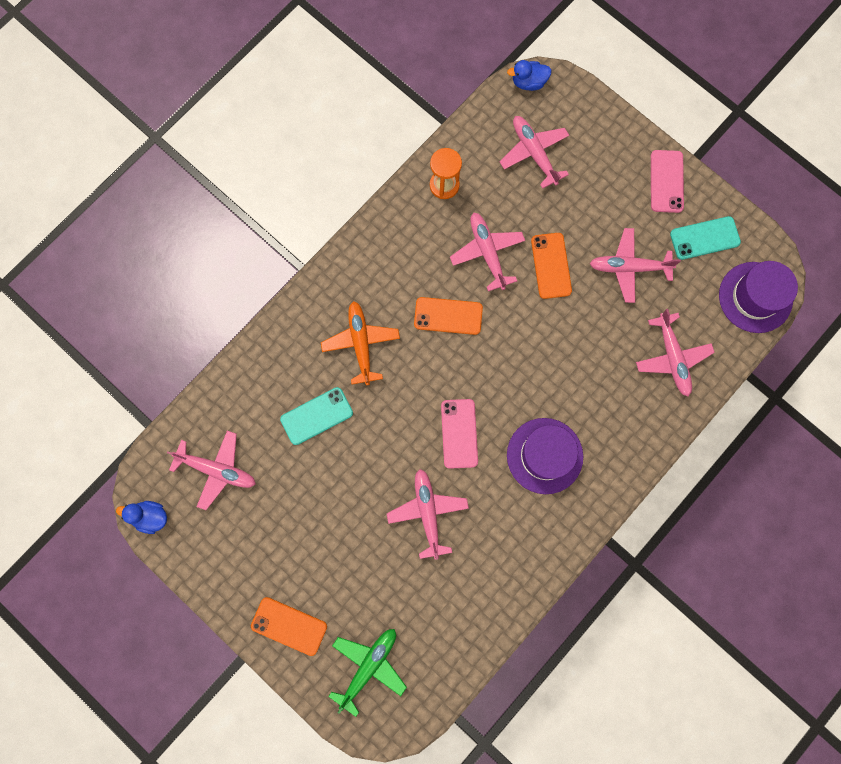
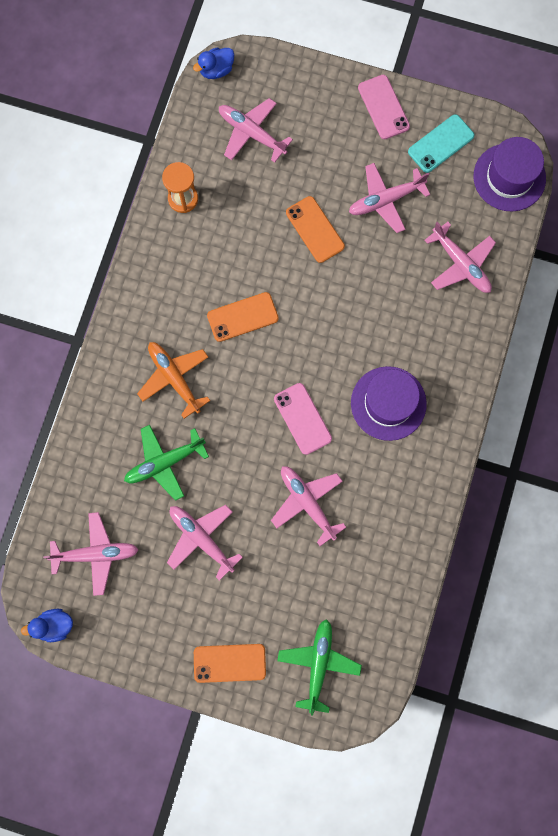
camera: 25 degrees left, 0 degrees up
(316, 416) = (165, 462): turquoise phone -> green plane
(487, 253) = (251, 243): pink plane -> pink plane (201, 539)

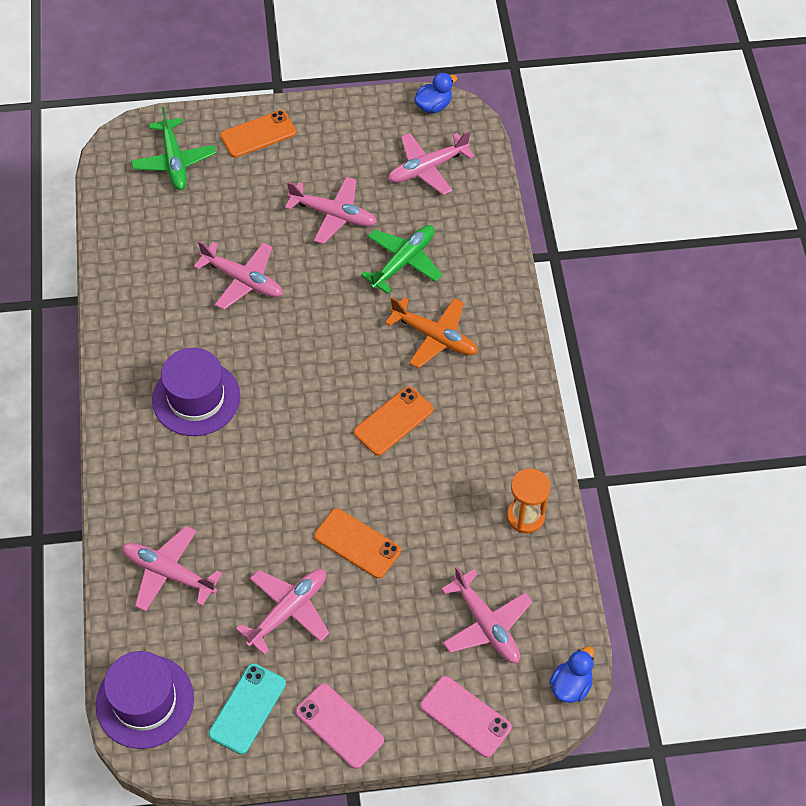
camera: 155 degrees right, 20 degrees down
(252, 133) = (486, 624): pink plane -> pink plane turned 45 degrees clockwise
(302, 418) = (282, 350): pink phone -> pink phone (465, 716)

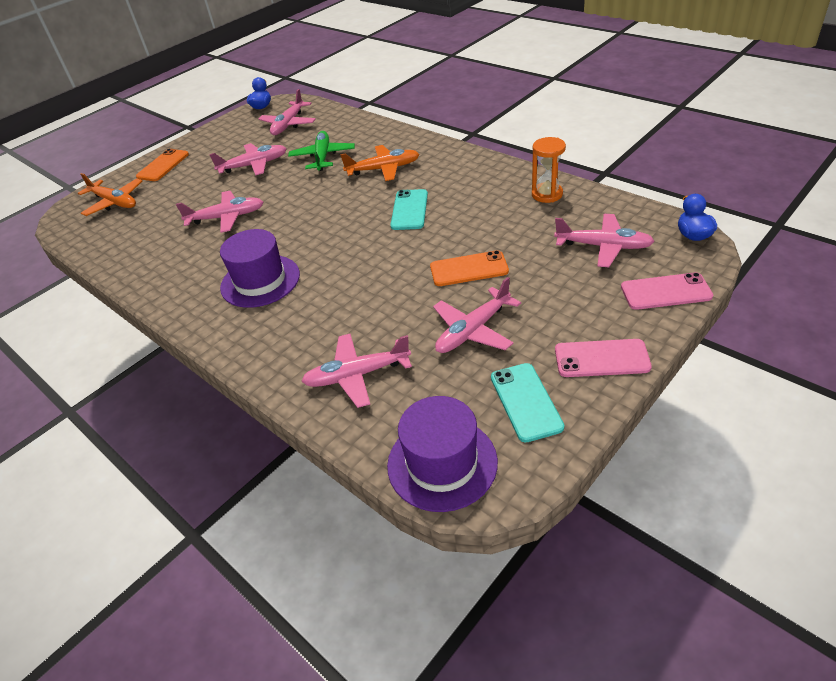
camera: 35 degrees left, 15 degrees down
(174, 161) = (114, 202): green plane -> orange plane
(288, 611) = (473, 330): pink plane -> pink plane turned 135 degrees counterclockwise
(393, 421) = (409, 210): orange phone -> turquoise phone

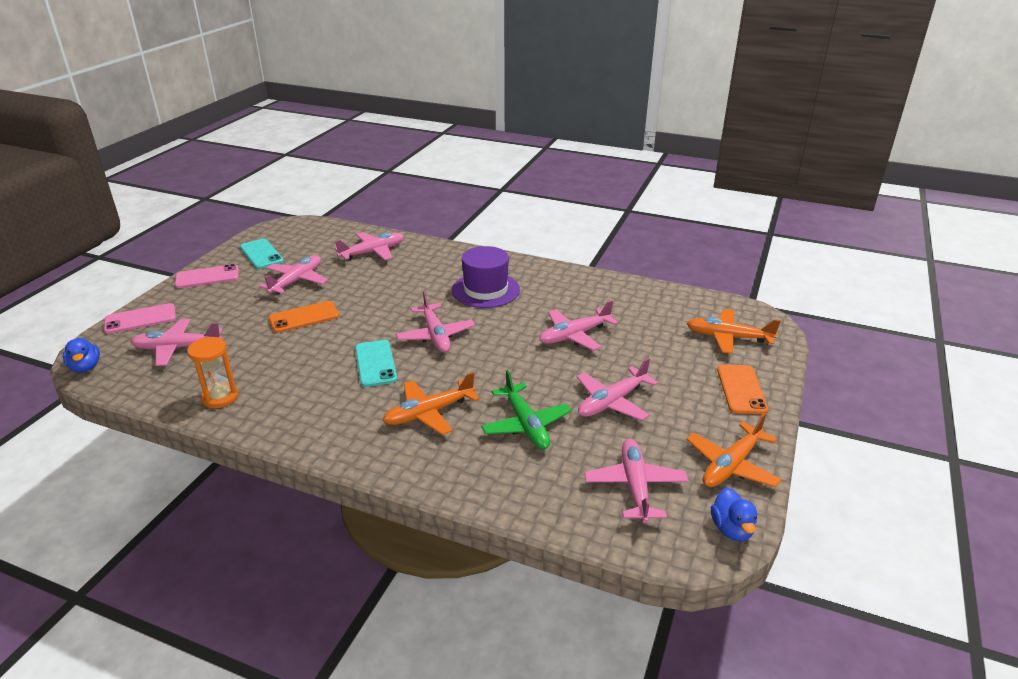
camera: 155 degrees right, 10 degrees down
(227, 129) = (731, 465): none -> orange plane
(344, 231) = (435, 335): none -> pink plane
(442, 463) = (309, 229): purple hat -> none

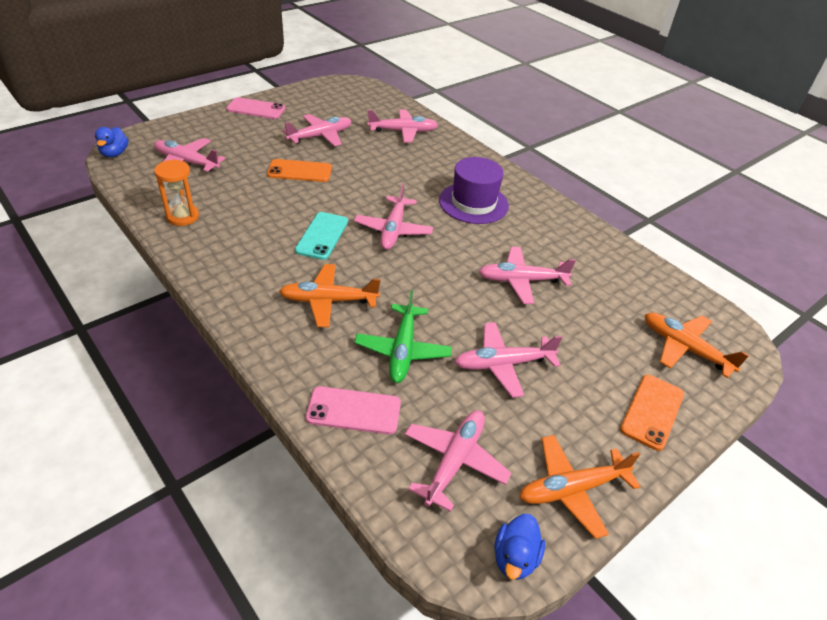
camera: 25 degrees right, 10 degrees up
(140, 319) = (181, 128): pink phone -> pink phone (354, 410)
(261, 254) = (312, 103): turquoise phone -> none

